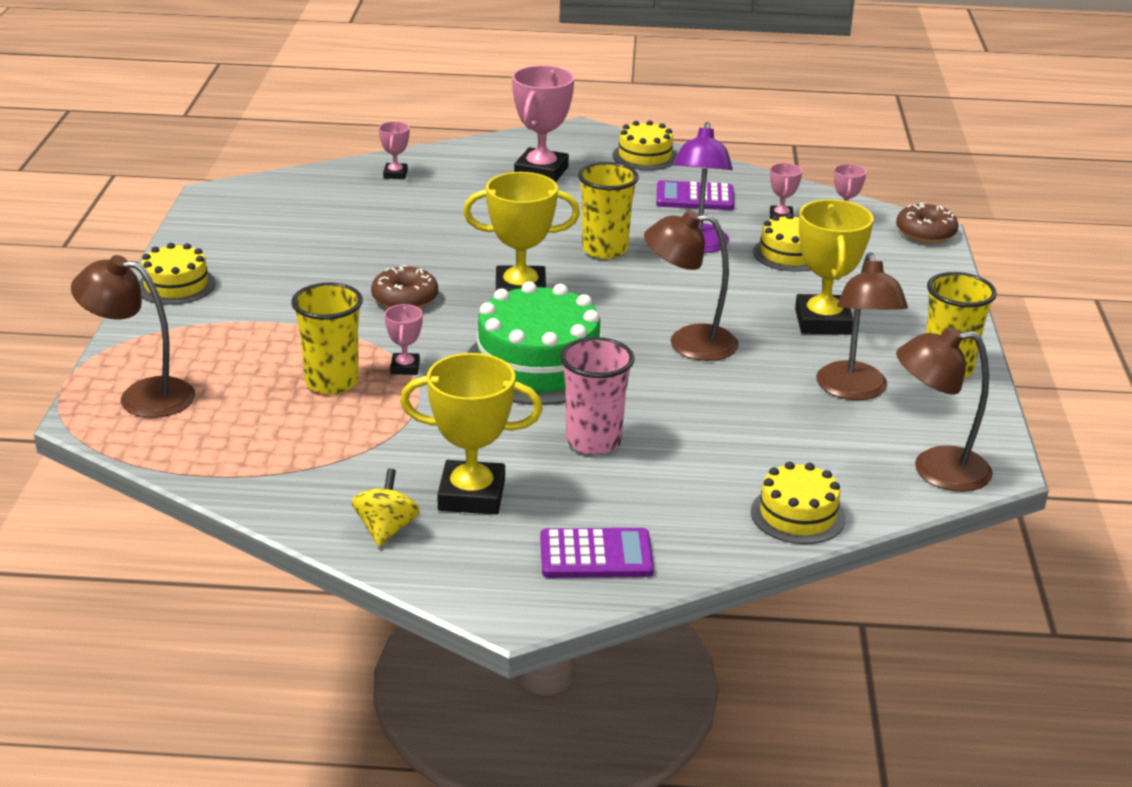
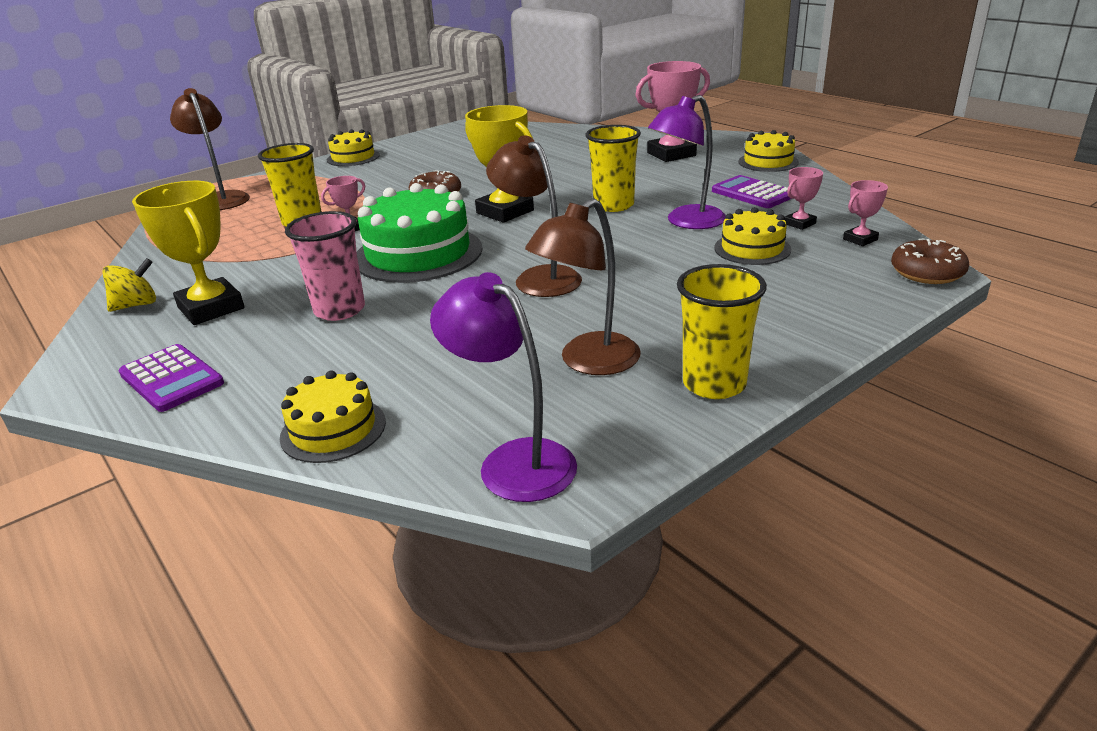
camera: 50 degrees right, 0 degrees up
(395, 174) = (578, 136): pink trophy -> none
(822, 322) = (676, 302): yellow trophy -> none
(935, 470) = (513, 461): brown lamp -> purple lamp

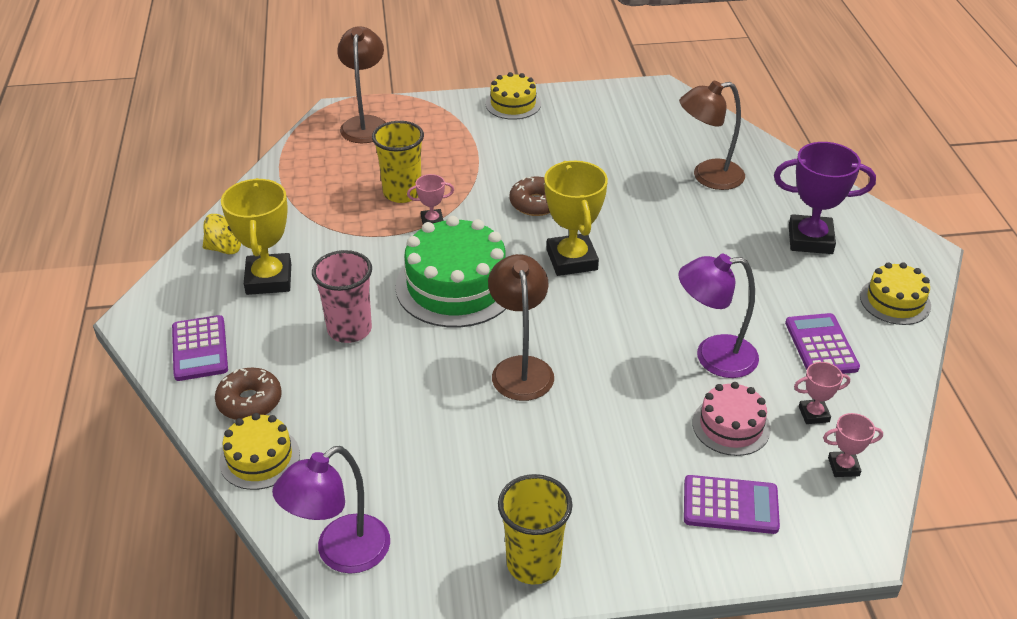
camera: 30 degrees right, 10 degrees up
(513, 461) = (341, 553): purple lamp -> purple lamp turned 120 degrees counterclockwise
(588, 362) = (469, 488): brown lamp -> brown lamp (708, 176)
(613, 205) = (673, 298): yellow cup -> none
(671, 154) = (810, 239): pink trophy -> purple trophy
(752, 248) = (731, 426): yellow cake -> pink cake
(817, 287) = (730, 505): none -> purple calculator
(927, 272) = (849, 543): brown donut -> brown donut (250, 401)

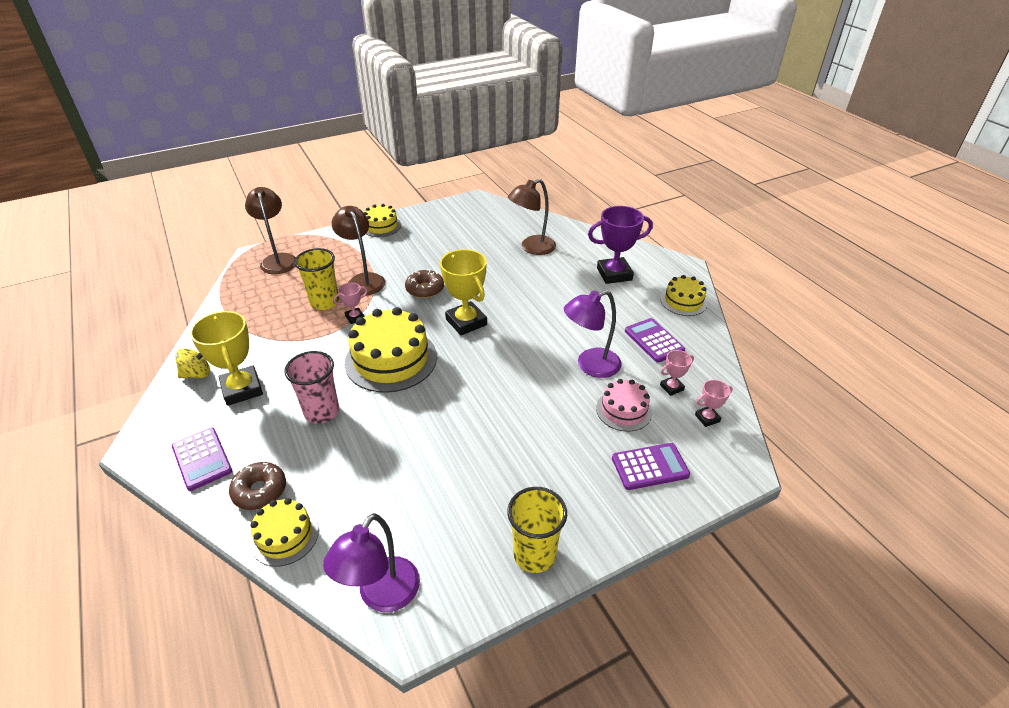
camera: 20 degrees left, 0 degrees up
(456, 286) = (391, 359): green cake -> yellow cake
(520, 368) = (462, 408): brown lamp -> brown lamp (363, 280)

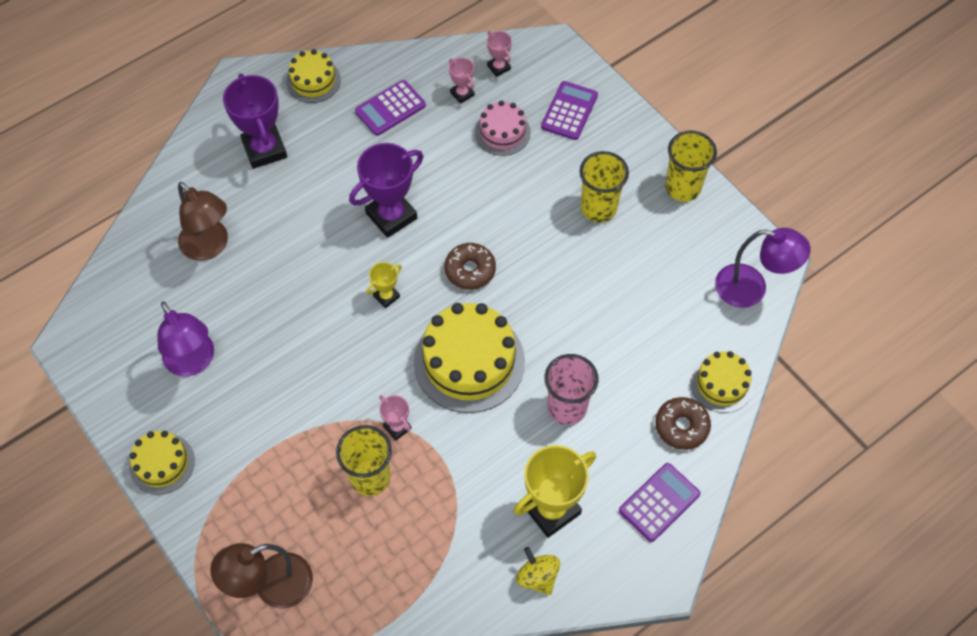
camera: 100 degrees left, 20 degrees up
(363, 280) = (311, 444): brown lamp -> none
(425, 289) = (324, 359): brown donut -> brown donut (470, 270)
(466, 322) = (386, 296): yellow trophy -> yellow trophy, size x0.50
(521, 470) = (598, 208): none -> yellow cup
(541, 331) = (391, 216): none -> purple trophy
(590, 365) = (442, 164): purple lamp -> purple lamp (193, 362)
(650, 467) = (569, 111): purple calculator -> purple calculator turned 45 degrees clockwise

